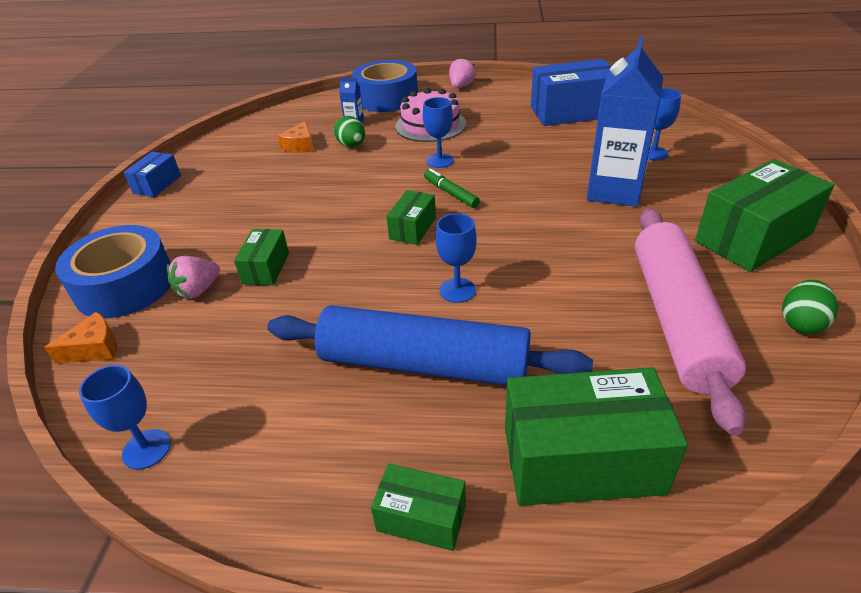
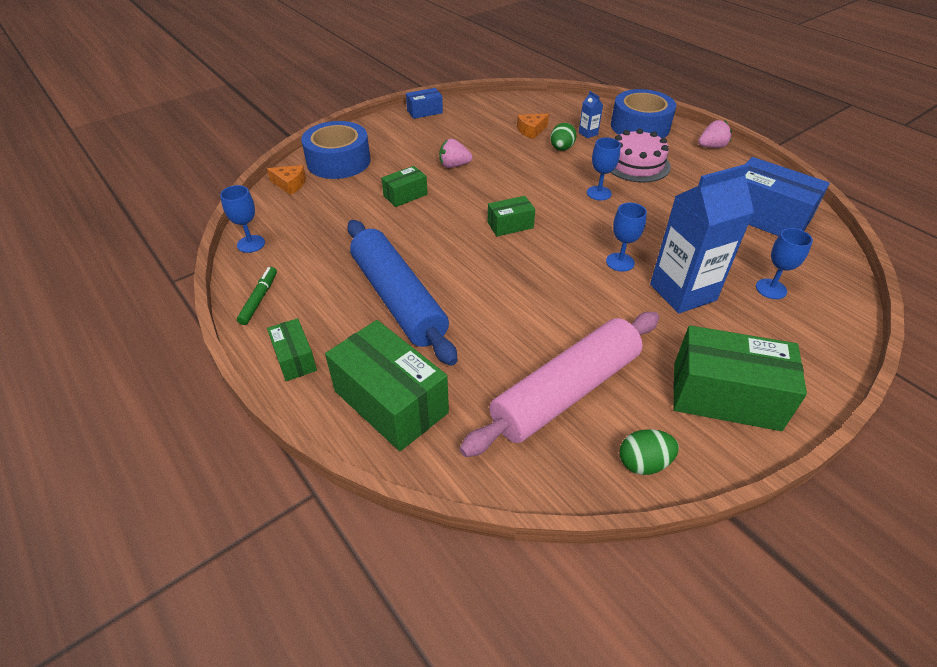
camera: 45 degrees right, 5 degrees up
(198, 290) = (362, 185): pink strawberry -> pink strawberry (454, 165)
(451, 193) = (568, 219): green marker -> green marker (259, 299)
(457, 290) = (474, 277): blue goblet -> blue goblet (620, 262)

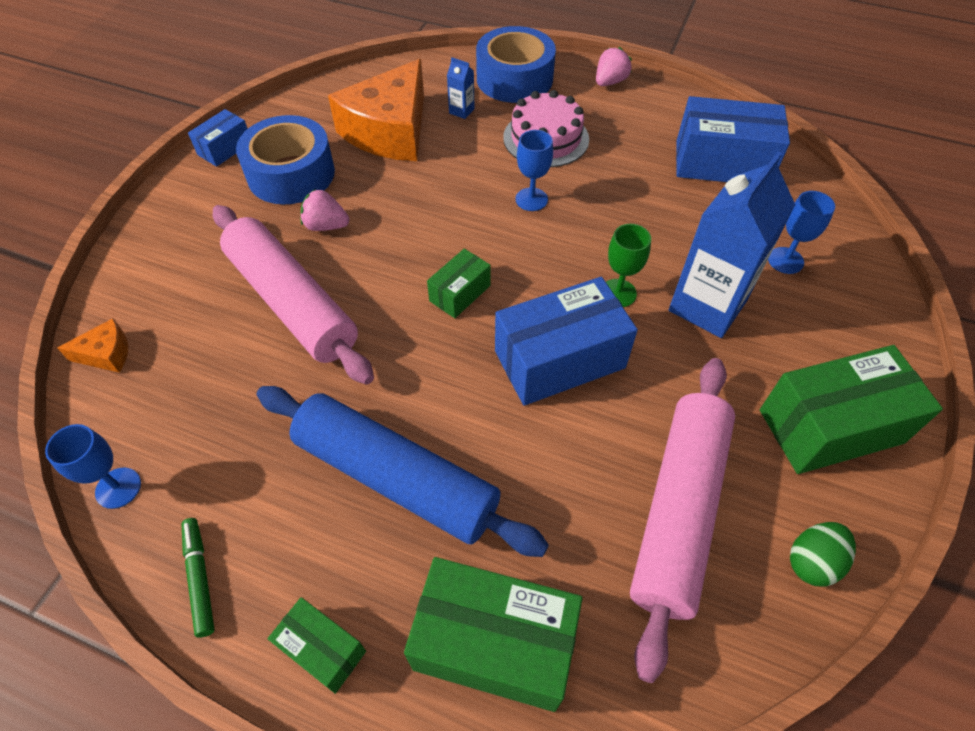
camera: 30 degrees left, 10 degrees up
(338, 161) = (155, 282): blue tape -> blue tape (291, 174)
(405, 195) = (292, 302): green box -> pink rolling pin
(454, 165) = (326, 226): pink strawberry -> pink strawberry turned 45 degrees clockwise
(531, 130) = (389, 131): orange cheese -> orange cheese, size x2.35
(549, 282) = (559, 359): none -> blue box
(561, 149) = (445, 147): green egg -> none
(620, 262) = (618, 293): blue goblet -> green goblet

